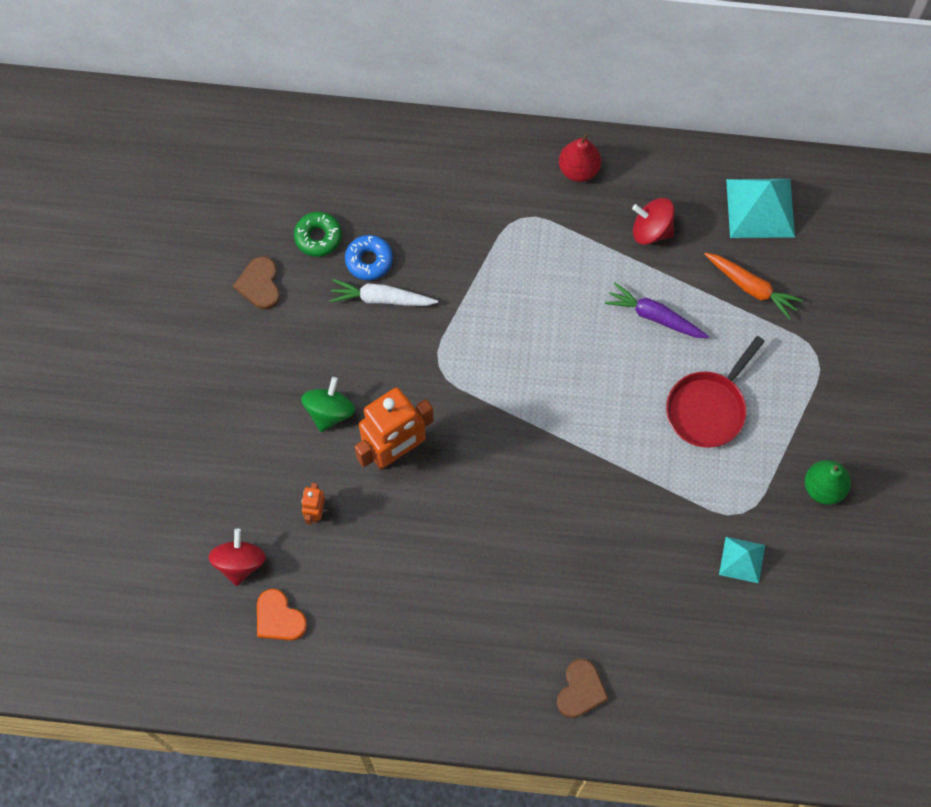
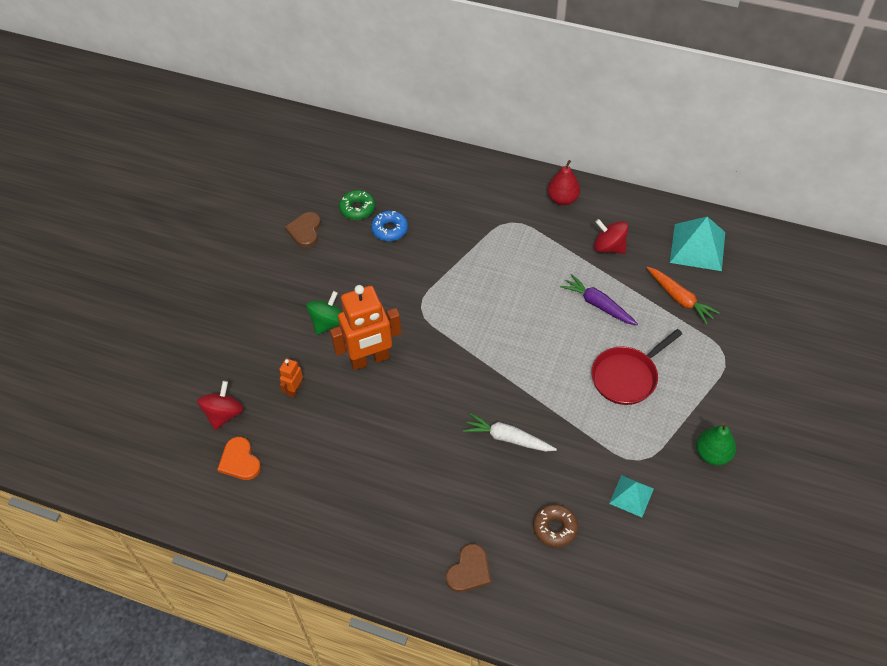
camera: 15 degrees right, 15 degrees down
(381, 298) = (391, 255): white carrot -> white carrot (507, 438)
(664, 618) = (555, 528): none -> brown donut

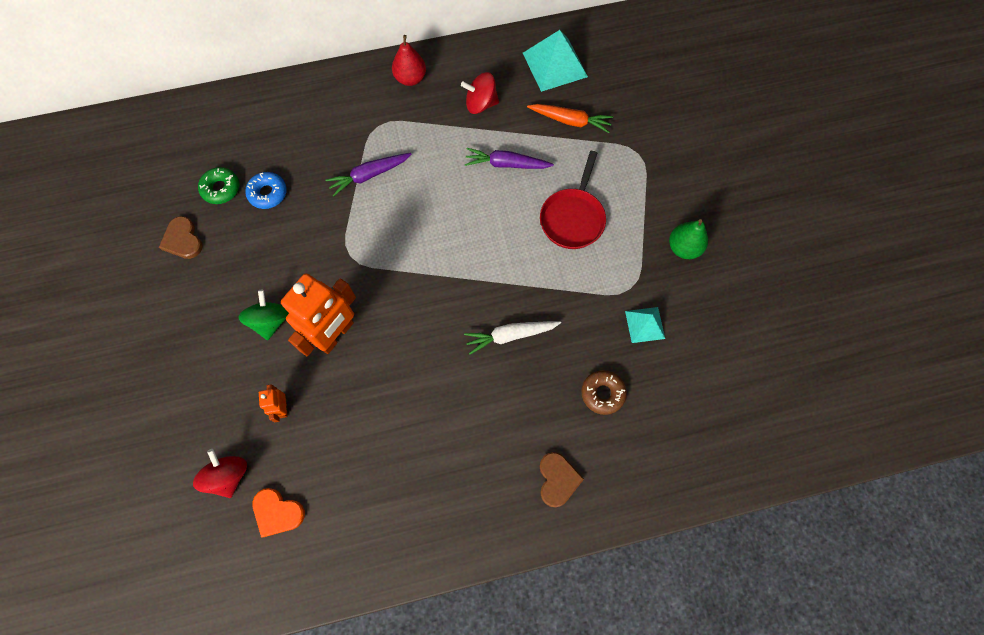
camera: 35 degrees left, 15 degrees up
(477, 256) = (369, 175): none -> purple carrot

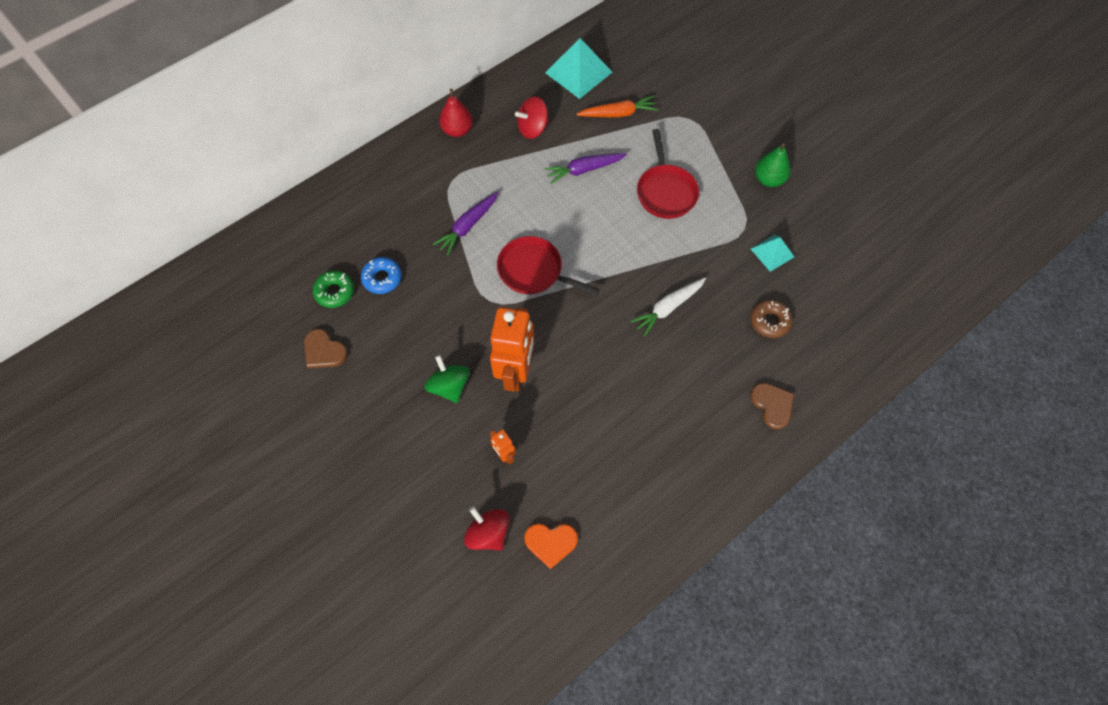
camera: 25 degrees left, 5 degrees down
(405, 244) = (534, 271): none -> red pan

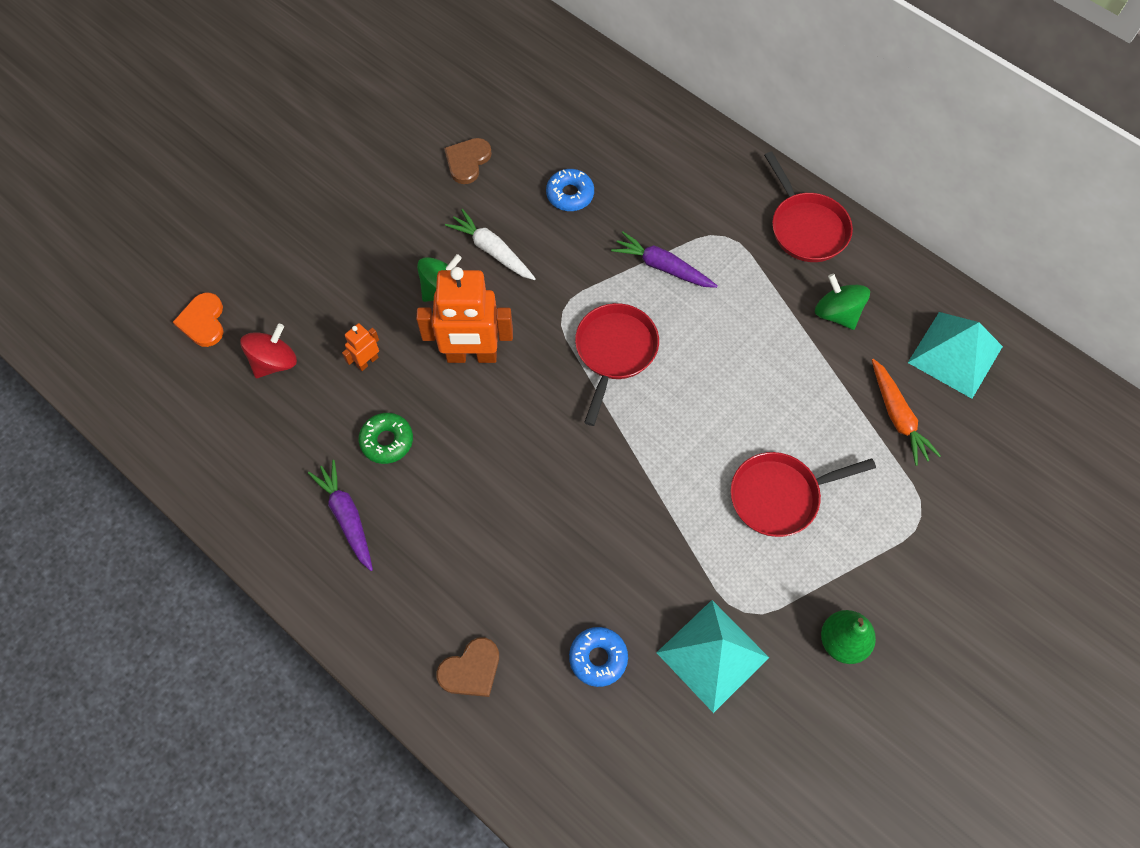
camera: 80 degrees right, 0 degrees up
(335, 292) = (543, 153): green donut -> green donut (387, 441)
(457, 130) = (806, 227): red pear -> red pan
(533, 128) = (837, 313): red spinning top -> green spinning top
(551, 543) = (267, 427): orange heart -> orange heart (203, 321)
(584, 170) = (786, 386): purple carrot -> purple carrot (346, 517)
(668, 308) = (592, 520): white carrot -> white carrot (492, 250)
(769, 321) = (598, 658): brown donut -> blue donut
(772, 252) = (712, 655): turquoise pyramid -> turquoise pyramid, size x1.72

